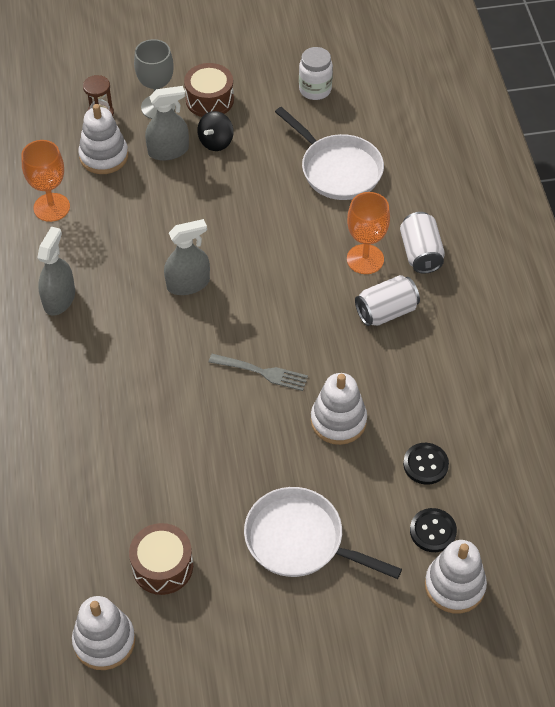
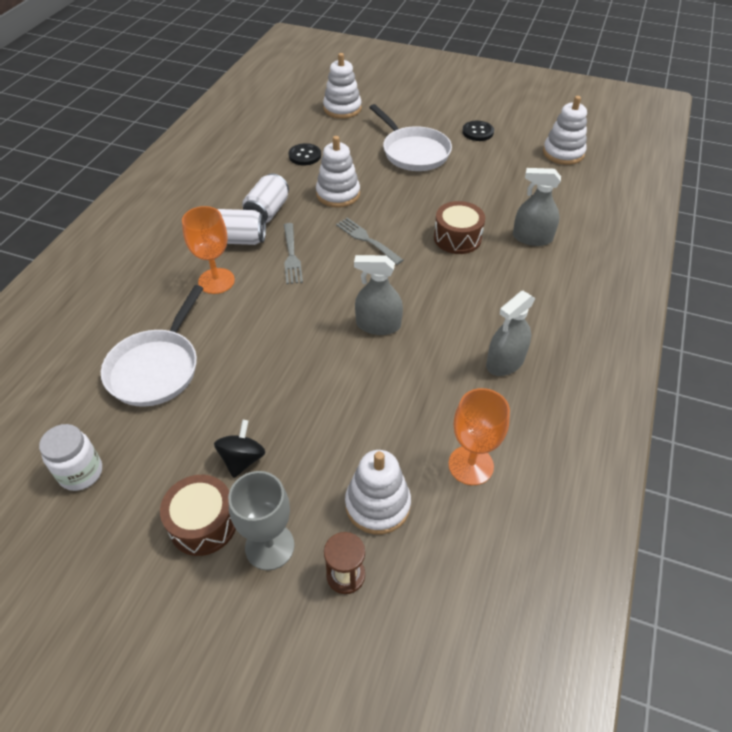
camera: 150 degrees left, 5 degrees down
(162, 566) = (508, 170): brown drum -> brown drum (457, 238)
(168, 151) = (301, 474): grey spray bottle -> grey spray bottle (532, 238)
(216, 142) = (242, 459): black spinning top -> black spinning top turned 45 degrees counterclockwise
(321, 317) = (291, 255): none -> grey fork
(337, 169) = (156, 368): white pan -> white pan turned 150 degrees counterclockwise
(420, 253) = (170, 267): white can -> white can (267, 212)
(433, 531) = (331, 130): black button -> black button (477, 132)

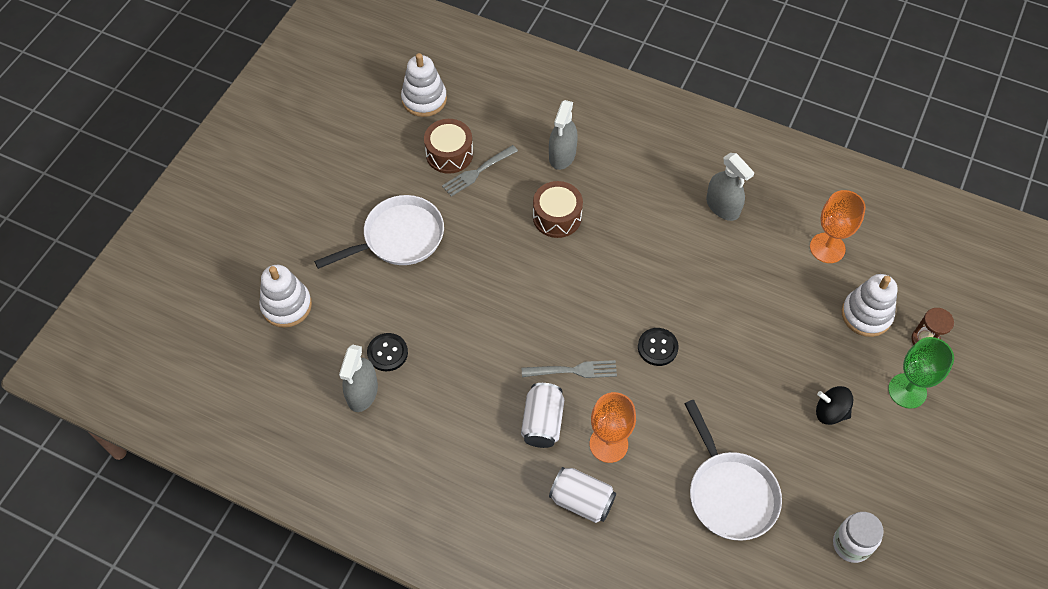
camera: 85 degrees left, 10 degrees up
(156, 368) = (729, 493): white pan -> white pan turned 45 degrees clockwise
(203, 523) = (892, 440): brown drum -> brown drum (449, 154)
(267, 212) = (495, 394): white can -> white can (581, 501)
(269, 546) = (907, 391): grey goblet -> green goblet
(338, 194) = (470, 320): white stacking toy -> none
(367, 240) = (553, 297): grey fork -> grey fork (478, 171)
(378, 325) = (677, 298): grey spray bottle -> grey spray bottle (362, 392)
(477, 132) = (369, 169): black button -> black button (657, 347)

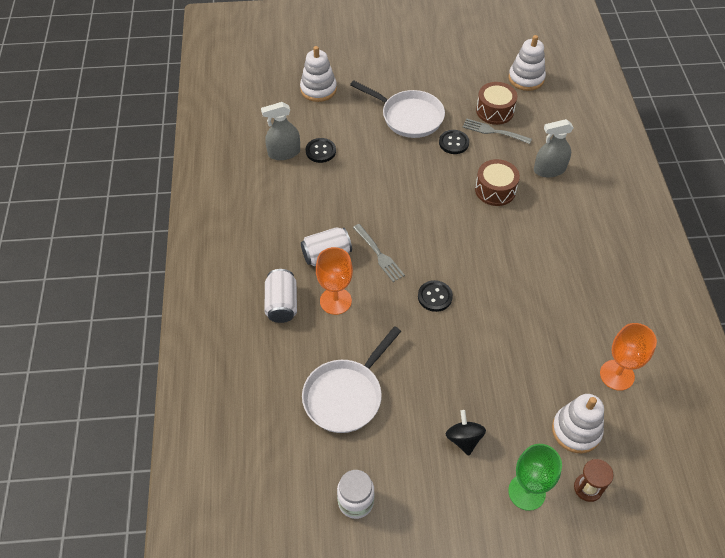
camera: 60 degrees right, 5 degrees down
(467, 217) = (453, 143): none -> black button
(722, 206) = (592, 286): grey spray bottle -> none

